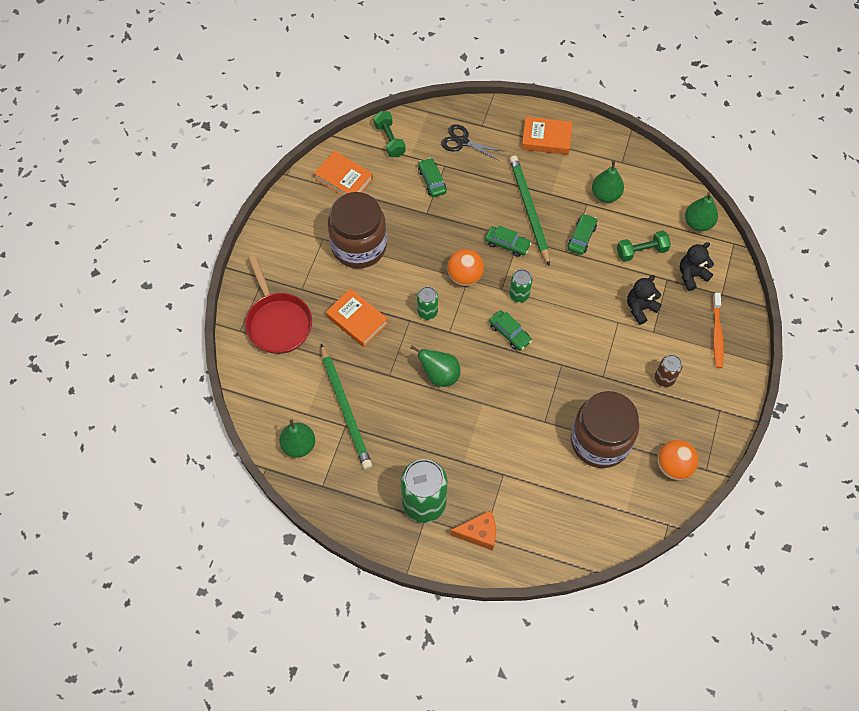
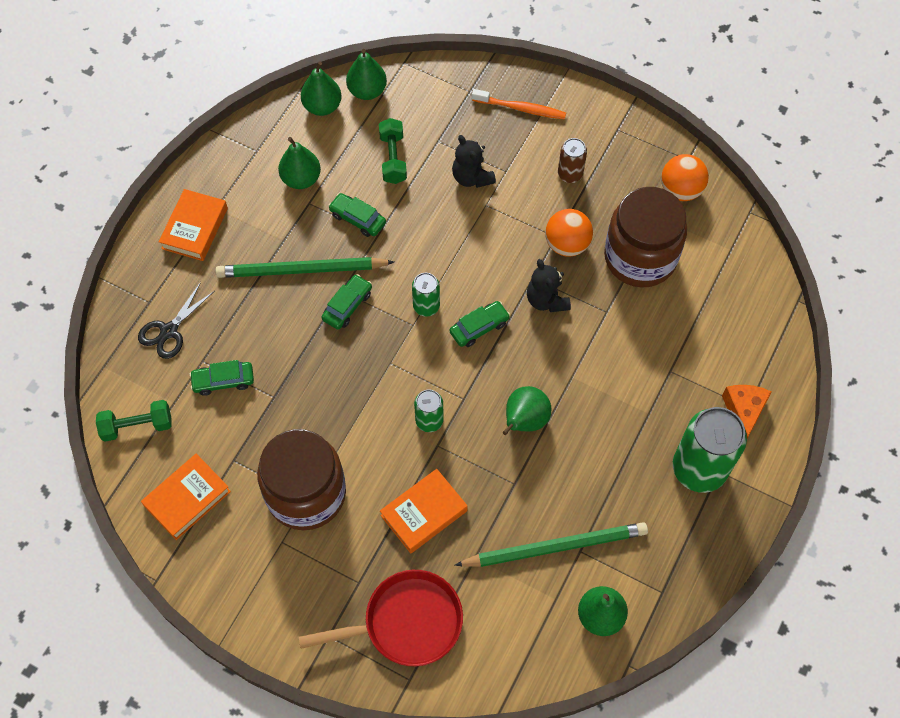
camera: 80 degrees left, 0 degrees up
(465, 276) = (384, 365): orange ball -> orange ball (567, 244)
(674, 196) = (322, 106): none -> green pear
(691, 275) = (438, 115): black teddy bear -> black teddy bear (546, 300)

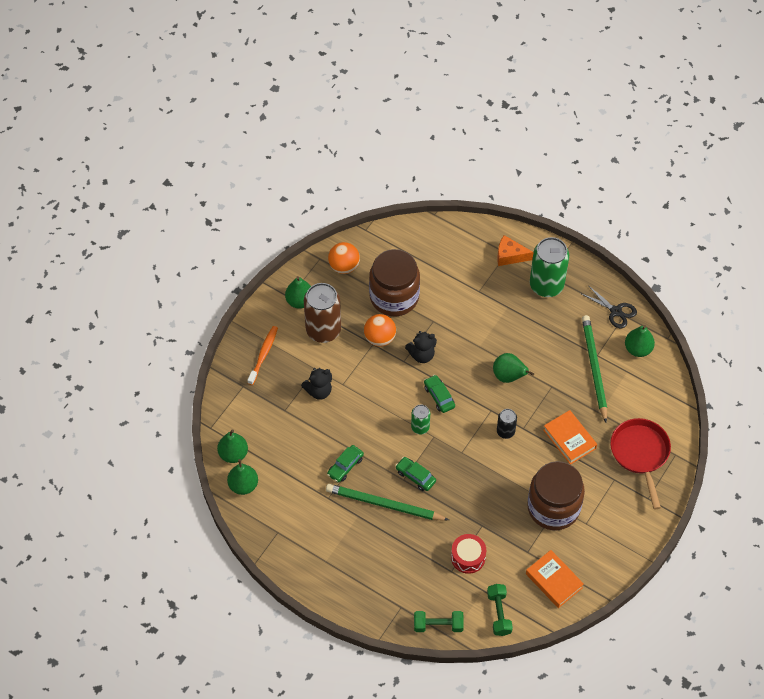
camera: 85 degrees left, 5 degrees down
(169, 331) = (426, 593): black scissors -> black scissors (616, 311)
(195, 228) = (341, 576): orange book -> none
(223, 381) = (468, 557): green car -> red drum
(301, 179) = (306, 502): green pear -> green pear (300, 301)
(301, 270) = (384, 504): green pencil -> green pencil turned 105 degrees clockwise
(393, 158) = (296, 440): green dumbbell -> green dumbbell (438, 625)
(429, 421) = (505, 431): green can -> black can
(570, 174) = (323, 330): brown can -> brown can, size x1.97

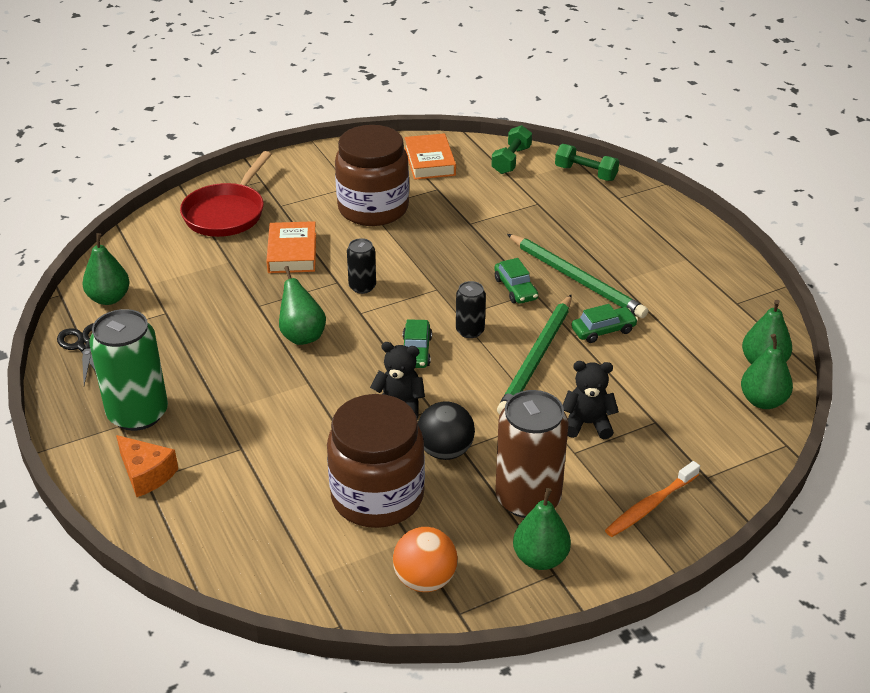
camera: 150 degrees left, 20 degrees down
(380, 338) = (445, 451): orange ball -> black ball
(420, 427) = (470, 331): green can -> black can
(468, 557) = (509, 206): red drum -> none
(594, 368) = (185, 302): green pencil -> green pencil (537, 358)

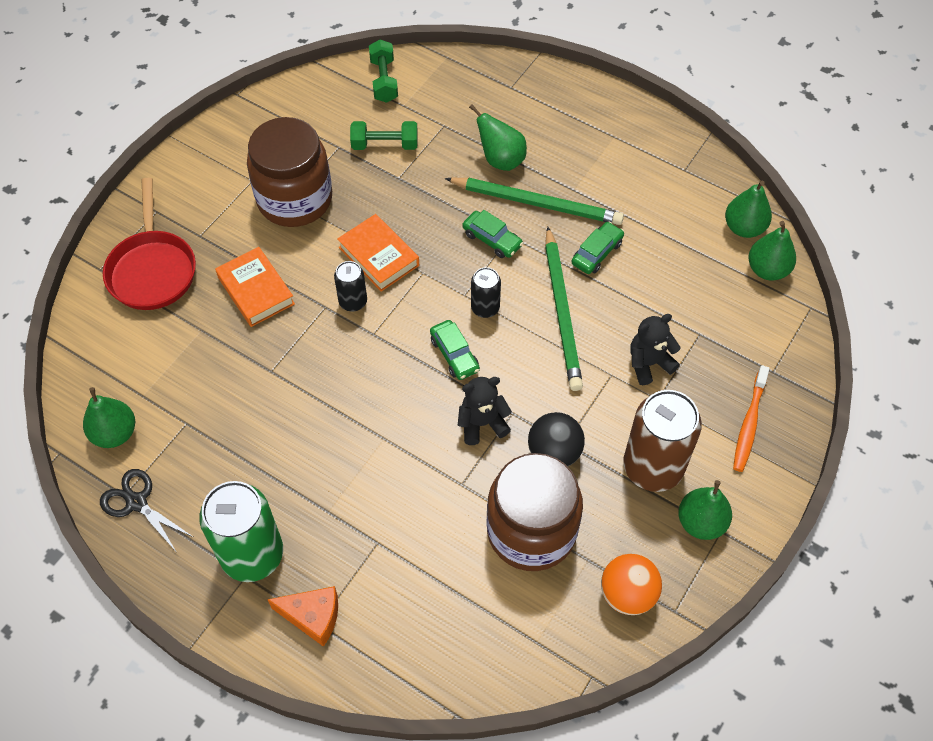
camera: 30 degrees left, 20 degrees up
(302, 336) = (339, 387): green pear -> green pear (501, 160)
(429, 161) = (307, 115): orange book -> orange book (378, 256)
(585, 173) = (463, 68): green dumbbell -> green dumbbell (385, 145)

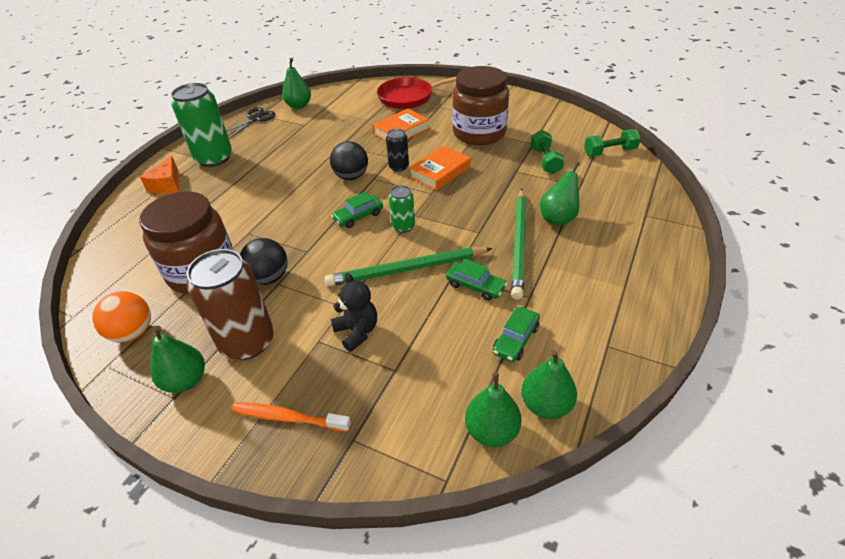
camera: 85 degrees right, 15 degrees down
(360, 359) = (351, 176): none -> black ball
(482, 423) = (298, 237): black teddy bear -> none
(485, 308) = (403, 226): black can -> green can
(492, 239) = (471, 223): green car -> green car (515, 339)

